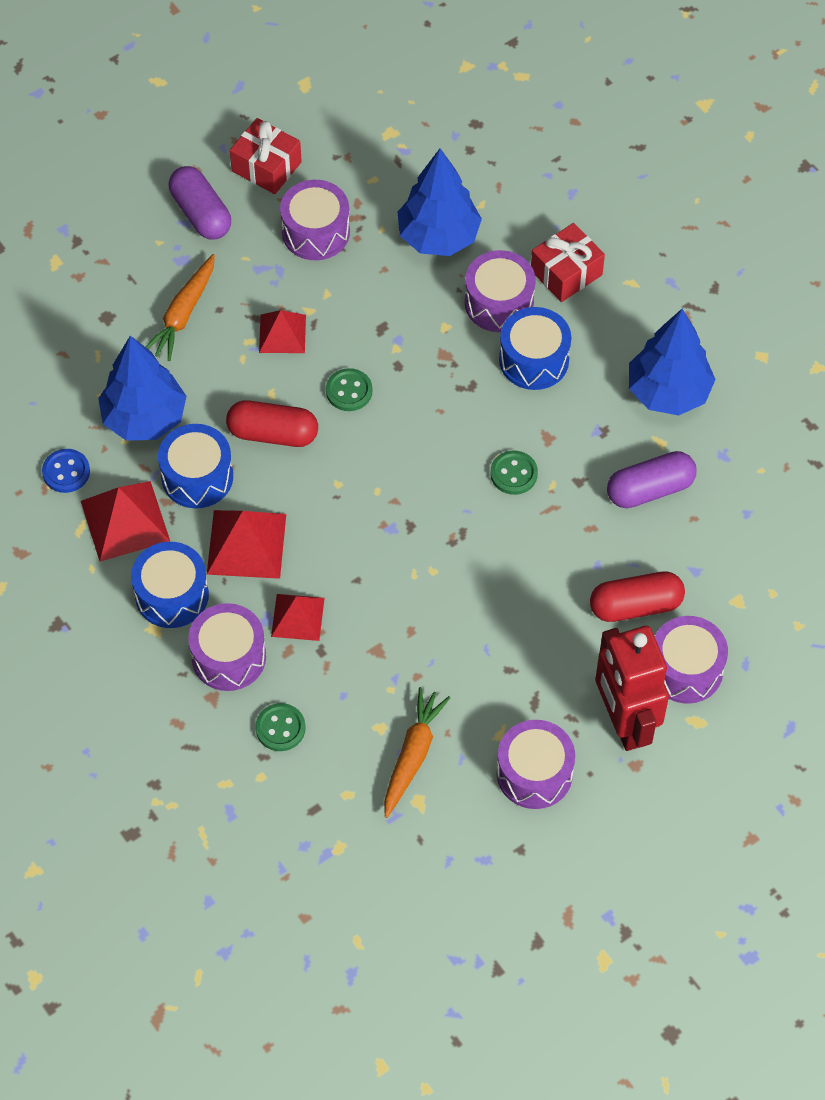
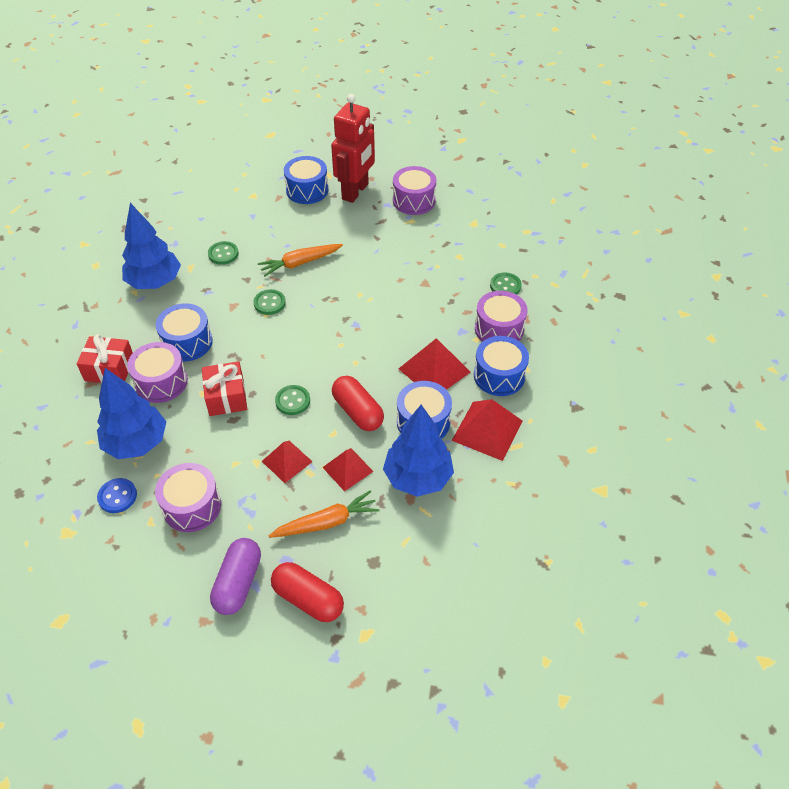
camera: 135 degrees left, 10 degrees down
(66, 472) = (495, 483): blue button -> blue button (117, 496)
(266, 167) = (161, 579): red gift -> red gift (226, 397)
(297, 617) = (446, 321): red pyramid -> red pyramid (348, 469)
(412, 755) = (457, 238): orange carrot -> orange carrot (300, 263)
(635, 606) = (294, 221): red capsule -> red capsule (308, 599)
(650, 489) = (223, 254): purple capsule -> green button
(685, 669) = (307, 190): purple drum -> blue drum

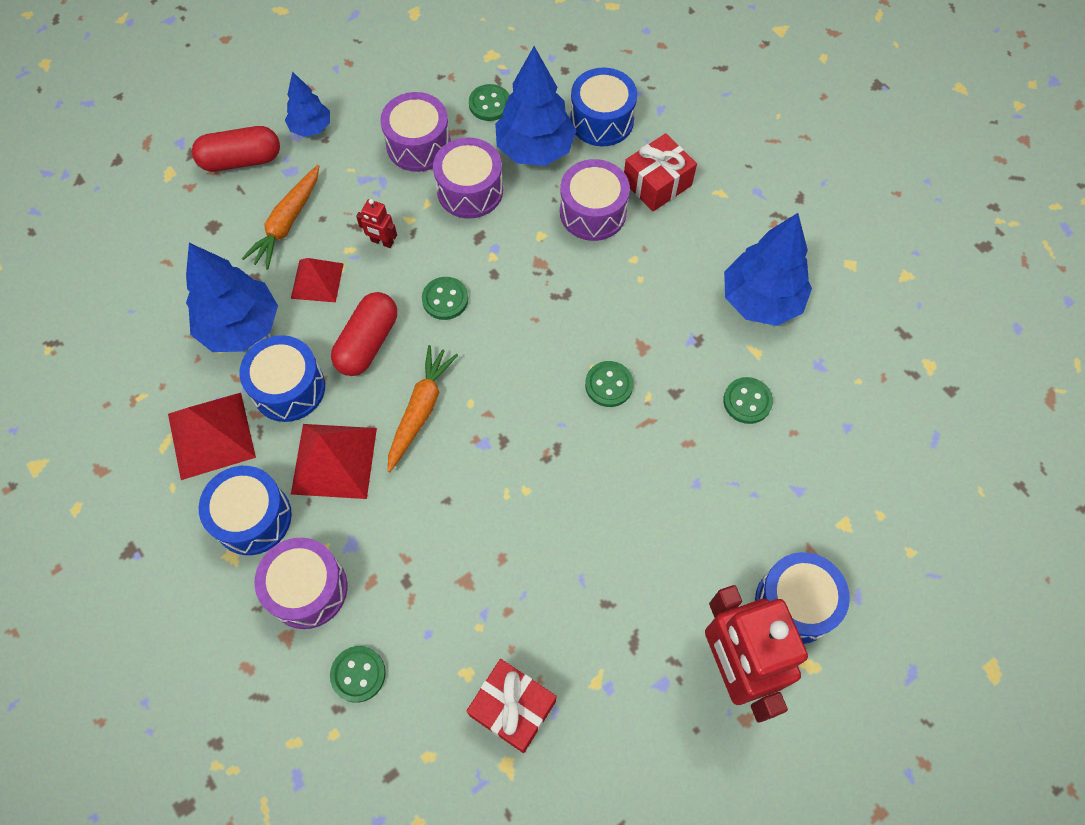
camera: 135 degrees right, 15 degrees up
(117, 496) = (489, 104): blue button -> green button
(187, 342) = (627, 268): blue drum -> blue drum (601, 120)
(226, 397) = (513, 250): red gift -> red gift (512, 708)
(238, 583) = (311, 128): purple capsule -> blue tree
(287, 461) = (382, 242): red pyramid -> red robot
(300, 263) = (646, 471): orange carrot -> orange carrot (420, 410)
(357, 412) = (367, 342): red capsule -> red capsule turned 75 degrees counterclockwise
(414, 201) = (635, 730): purple drum -> purple drum (470, 190)

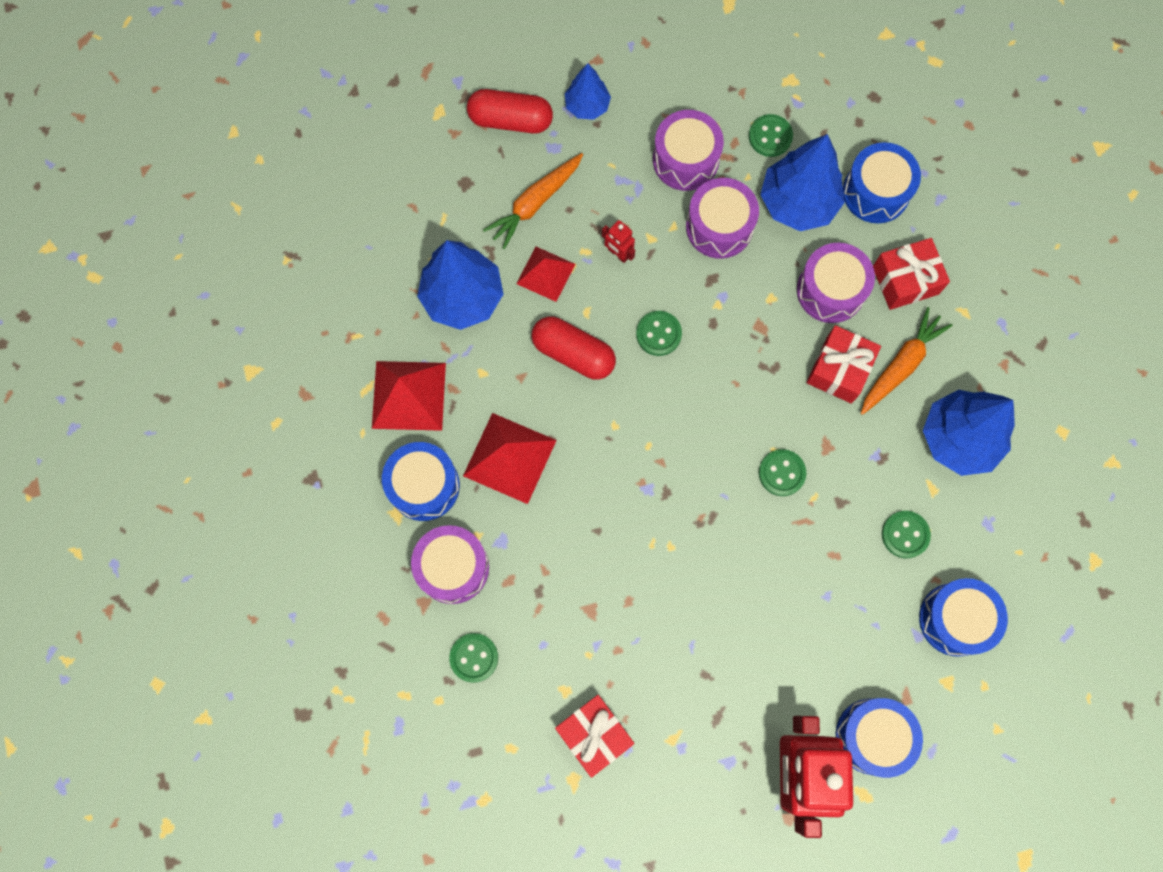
camera: 20 degrees right, 10 degrees up
(288, 388) = (489, 373): blue drum -> blue drum (955, 619)
(367, 342) = (573, 353): red capsule -> red capsule turned 75 degrees clockwise
(420, 410) = (601, 437): orange carrot -> orange carrot (901, 365)
(627, 276) = (839, 370): none -> red gift

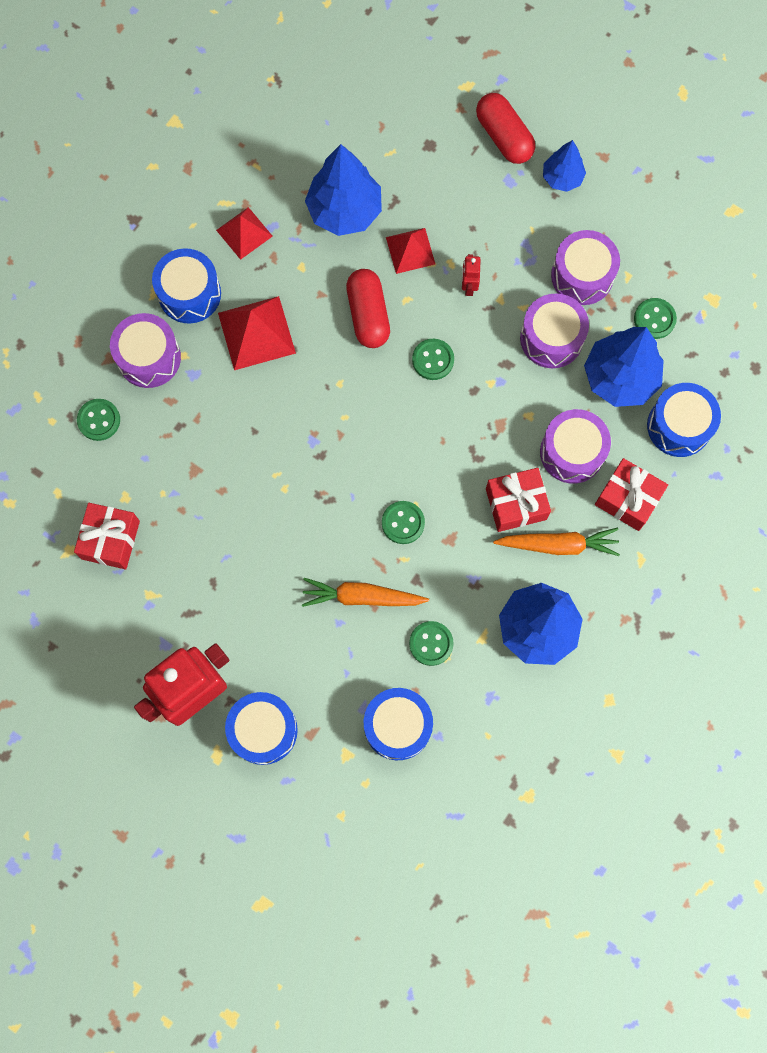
camera: 50 degrees right, 0 degrees up
(409, 395) = (244, 233): red pyramid -> red pyramid, size x0.65
(535, 203) = (456, 202): orange carrot -> orange carrot (362, 597)

